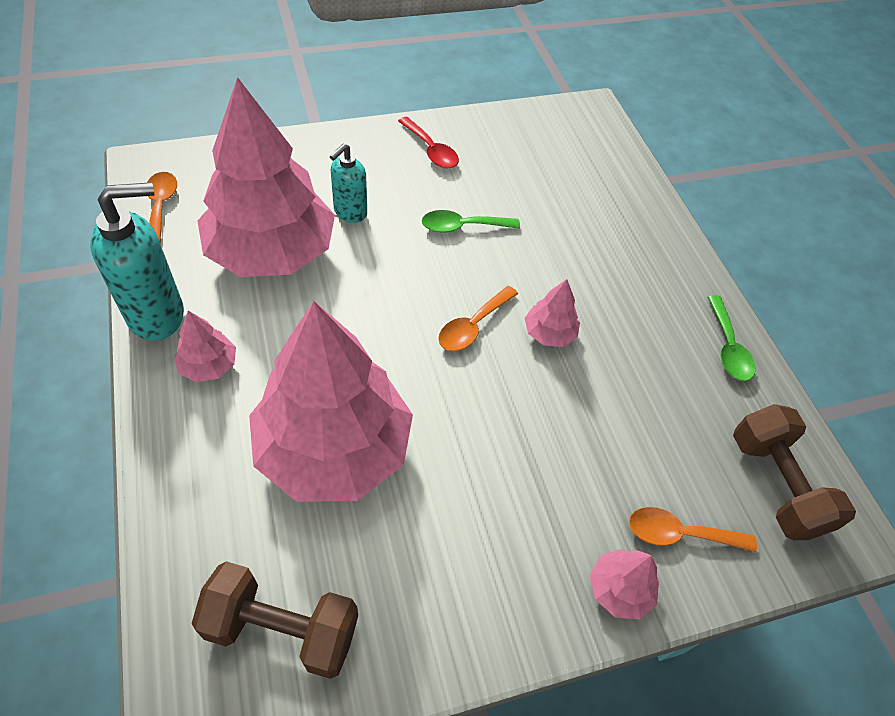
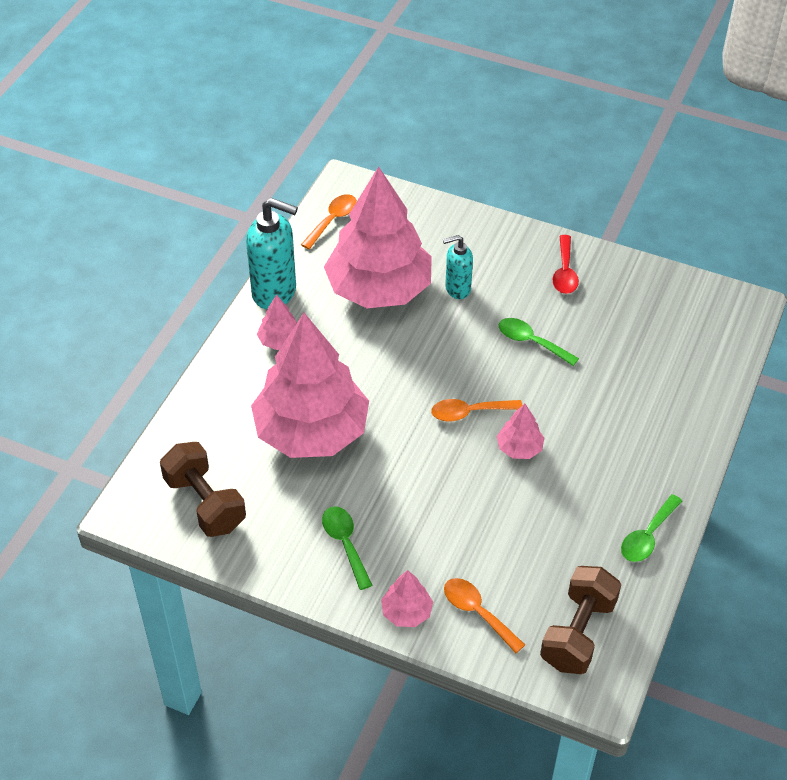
camera: 45 degrees right, 5 degrees down
(487, 557) = (345, 544): none -> green spoon

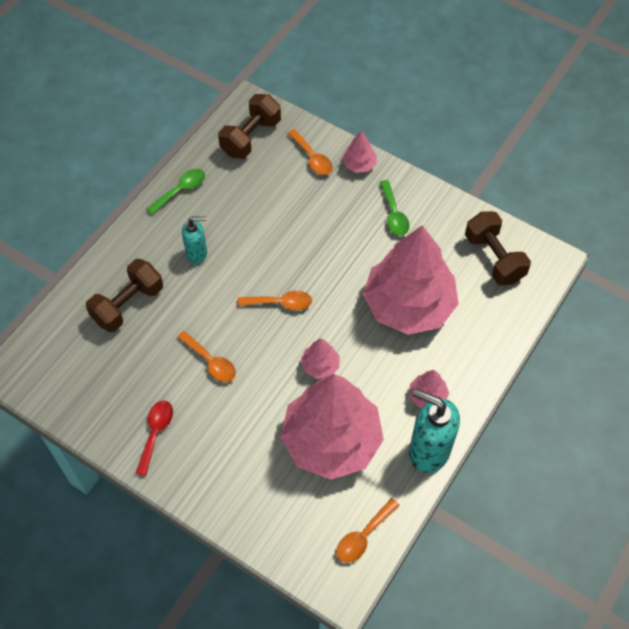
camera: 170 degrees left, 10 degrees up
(457, 289) = (259, 429): turquoise soap dispenser -> turquoise soap dispenser (197, 253)
(519, 448) = (250, 268): pink tree -> pink tree (320, 365)
(531, 342) = (210, 361): green spoon -> orange spoon
(651, 386) = (128, 305): none -> brown dumbbell

